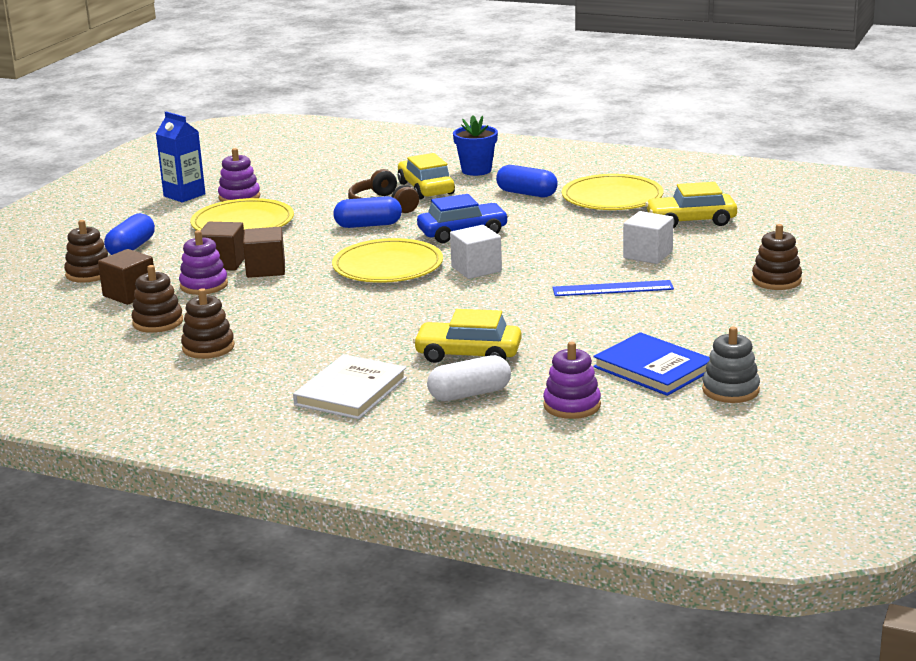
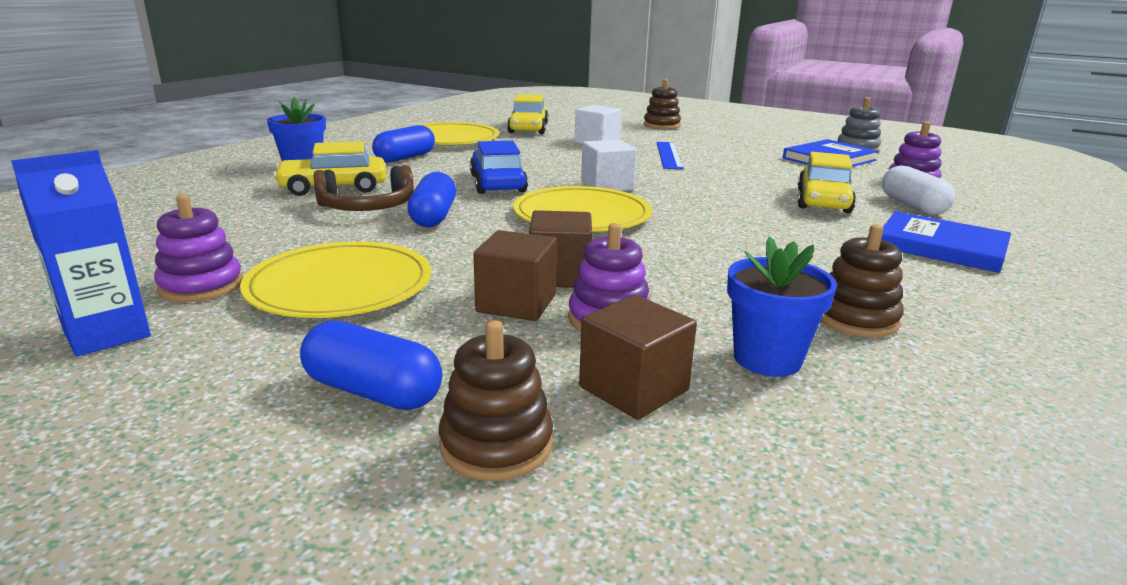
camera: 85 degrees left, 0 degrees up
(158, 322) = (767, 359): brown stacking toy -> blue flower pot
(351, 391) = (941, 246): white book -> blue book

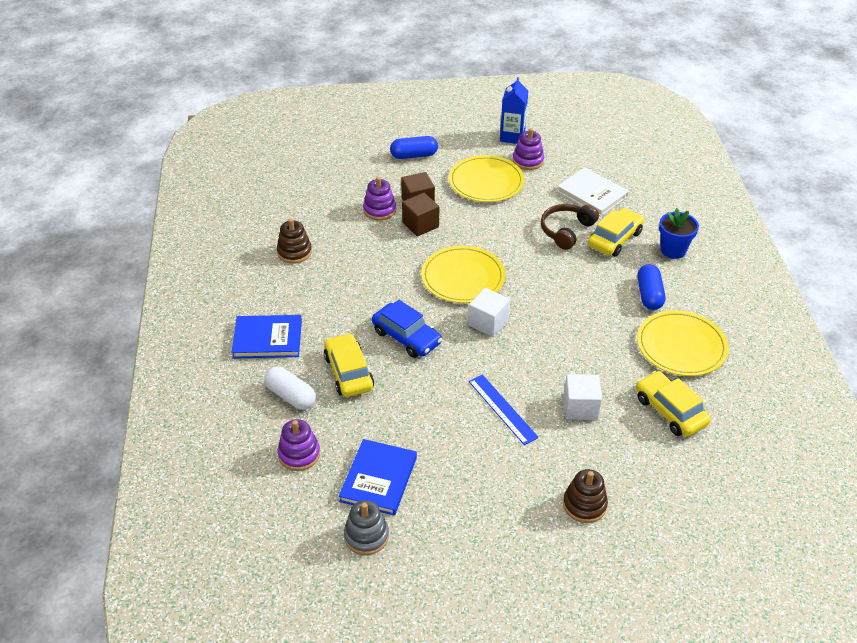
camera: 145 degrees right, 20 degrees up
(242, 221) = (592, 194): none -> white book
(433, 217) = (526, 239): blue capsule -> none
(496, 444) = (366, 157): brown stacking toy -> none
(497, 183) = (547, 290): blue car -> blue car (406, 337)
(633, 389) = (348, 187): brown cube -> none
(767, 359) = (317, 216): blue flower pot -> none

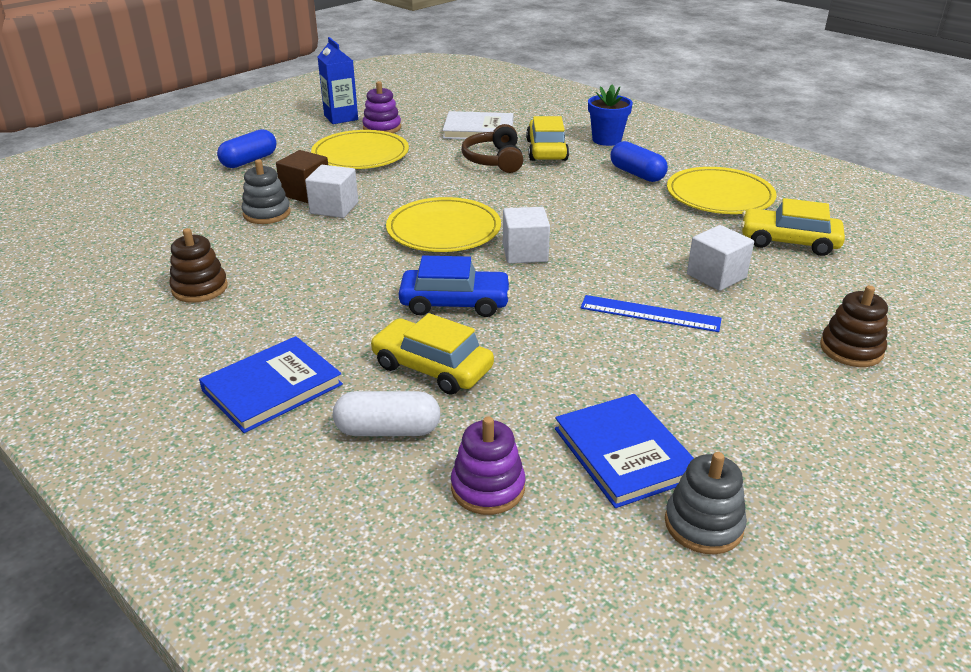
camera: 40 degrees left, 10 degrees down
(379, 210) = (267, 213): purple stacking toy -> grey stacking toy
(420, 225) = (334, 208): brown cube -> white cube

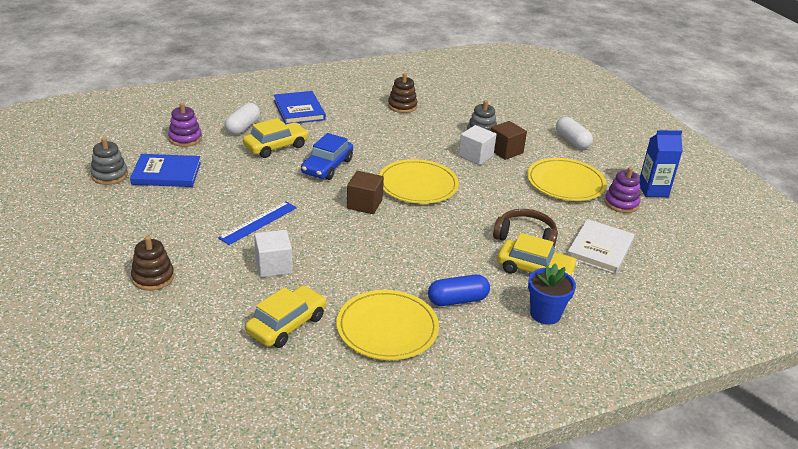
camera: 110 degrees right, 0 degrees up
(249, 161) = (572, 141): blue capsule -> white capsule
(525, 253) = (364, 204): white cube -> brown cube

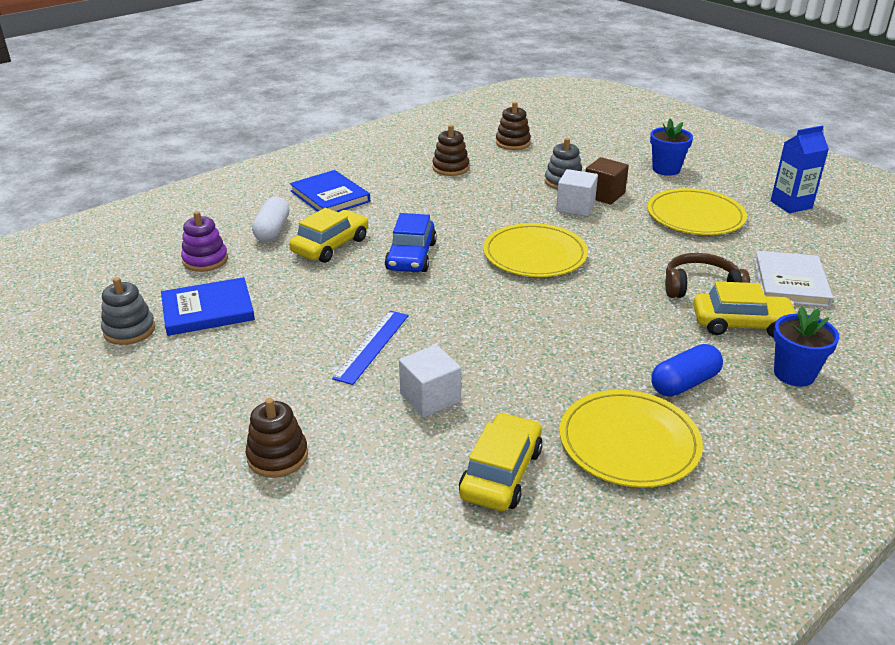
camera: 15 degrees left, 0 degrees up
(364, 204) = (488, 292): brown cube -> none
(464, 96) = (513, 143): none -> brown stacking toy
(572, 141) = (666, 169): white capsule -> blue flower pot
(621, 203) = (771, 226): purple stacking toy -> none

